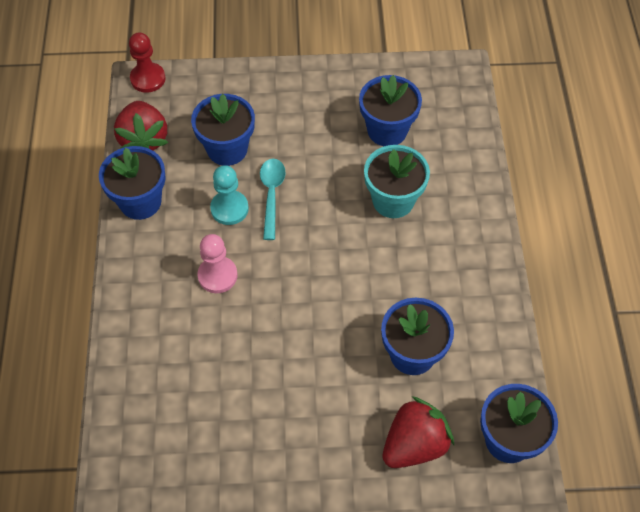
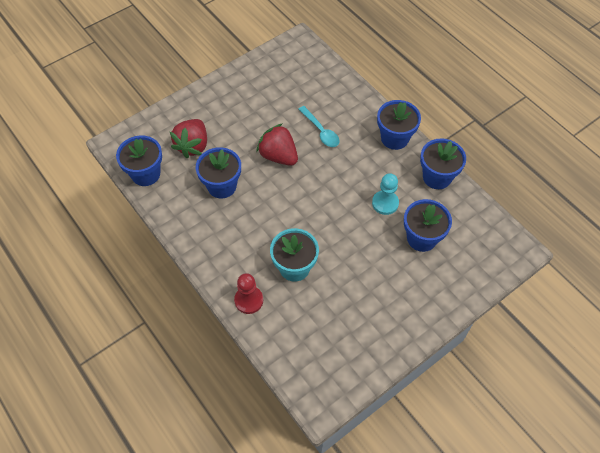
camera: 145 degrees right, 0 degrees up
(144, 140) = (475, 213): red strawberry -> red strawberry (278, 156)
(148, 79) = (518, 254): red pawn -> red pawn (249, 300)
(217, 276) = (357, 164): pink pawn -> none
(271, 195) = (369, 226): turquoise spoon -> turquoise spoon (321, 131)
(387, 130) = (335, 316): blue flower pot -> blue flower pot (394, 138)

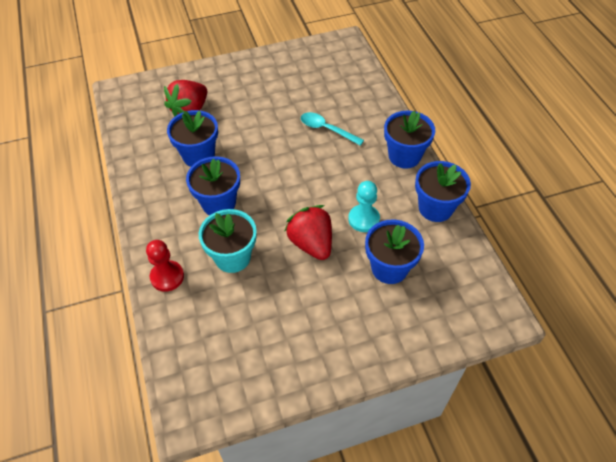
camera: 20 degrees right, 5 degrees down
(146, 174) = (131, 125): blue flower pot -> blue flower pot (218, 203)
(278, 156) = (271, 142): red strawberry -> red strawberry (311, 243)
(321, 131) = (327, 129): turquoise spoon -> turquoise spoon turned 135 degrees clockwise

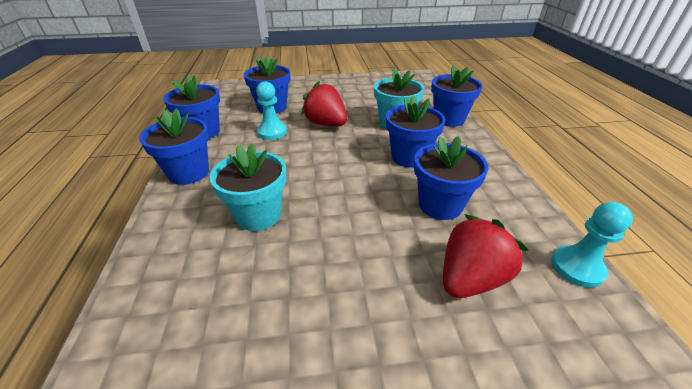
camera: 170 degrees left, 15 degrees down
(125, 125) = (577, 267): none -> turquoise pawn
(167, 277) = (449, 119): red pawn -> blue flower pot
(311, 243) = (326, 124): red strawberry -> red strawberry turned 150 degrees clockwise
(327, 129) = (258, 215): turquoise spoon -> turquoise flower pot

